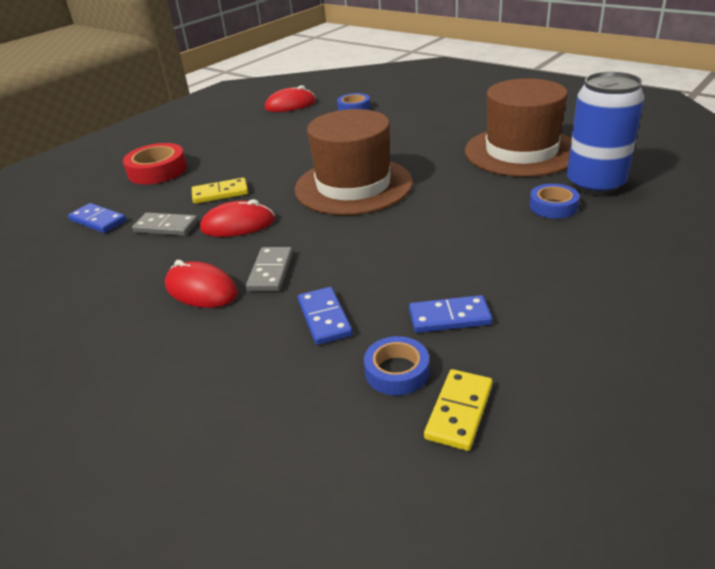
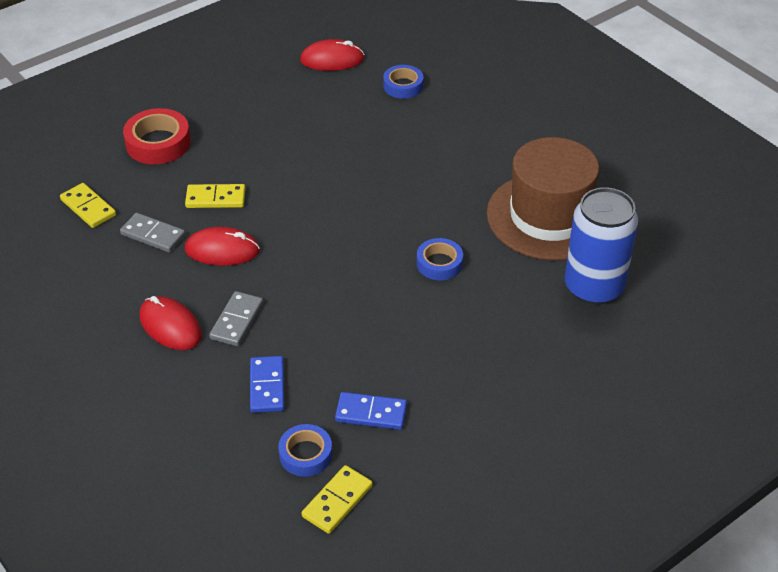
camera: 10 degrees right, 10 degrees up
(98, 221) = (88, 208): blue domino -> yellow domino
(353, 186) = (352, 223): brown hat -> none
(553, 206) = (533, 307): blue tape -> blue tape (439, 263)

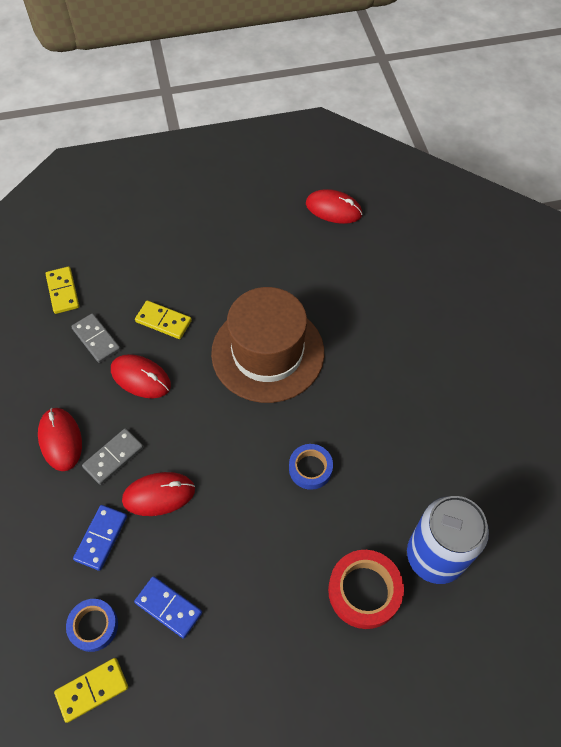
camera: 25 degrees right, 15 degrees up
(158, 143) = (149, 246): red tape -> red tape (364, 591)
(303, 333) = (159, 495): none -> red mouse
(403, 86) = (379, 259): blue tape -> none
(549, 216) = (435, 456): brown hat -> brown hat (267, 353)

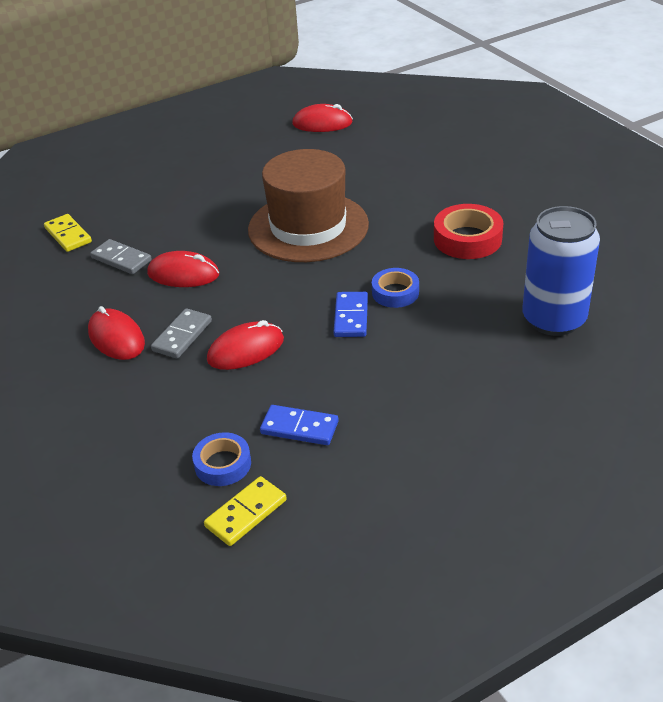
camera: 15 degrees left, 20 degrees down
(101, 538) = (198, 397): blue domino -> blue domino (351, 317)
(163, 321) = (188, 231): yellow domino -> none
(364, 591) = (498, 361): red tape -> red tape (467, 239)

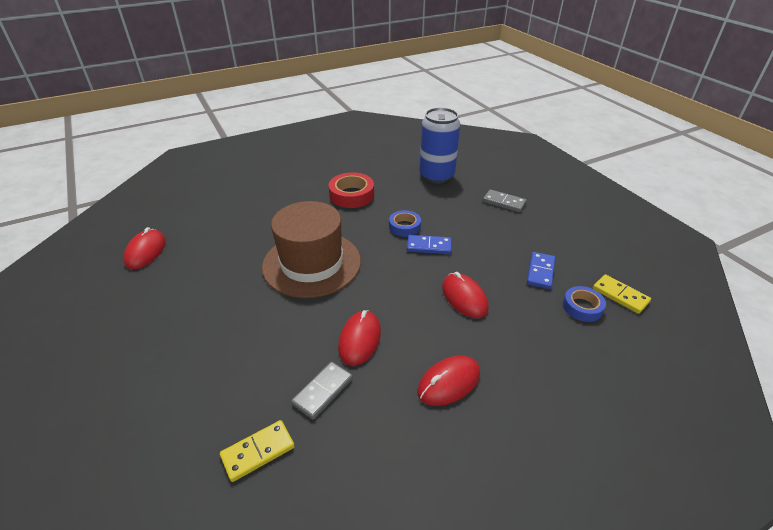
camera: 90 degrees left, 0 degrees up
(182, 336) = (447, 336): grey domino -> grey domino (504, 202)

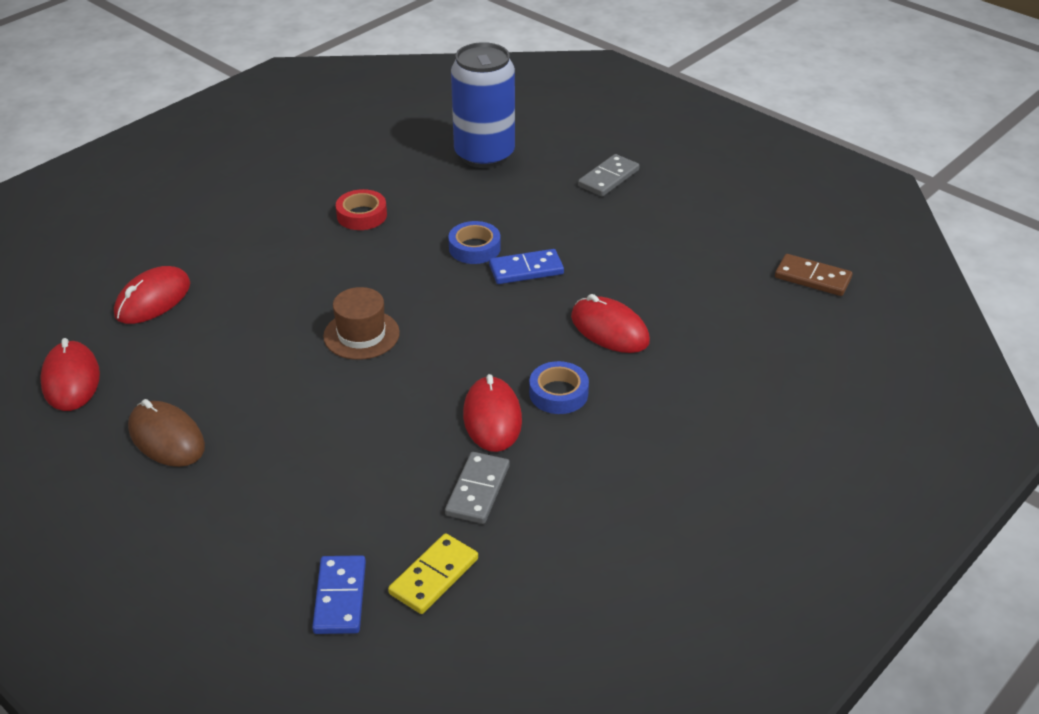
camera: 20 degrees left, 0 degrees up
(167, 299) = (166, 438): none -> brown mouse
(312, 263) = (361, 335): brown hat -> brown hat, size x0.48
(351, 195) = (362, 215): red tape -> red tape, size x0.65
(449, 382) = (636, 438): red mouse -> red mouse (153, 299)
(504, 202) = (608, 178): grey domino -> grey domino turned 60 degrees counterclockwise
(540, 272) = (699, 270): blue domino -> blue domino (340, 597)
(582, 307) = (769, 304): blue tape -> blue tape (558, 393)
(620, 295) = (812, 278): yellow domino -> brown domino

